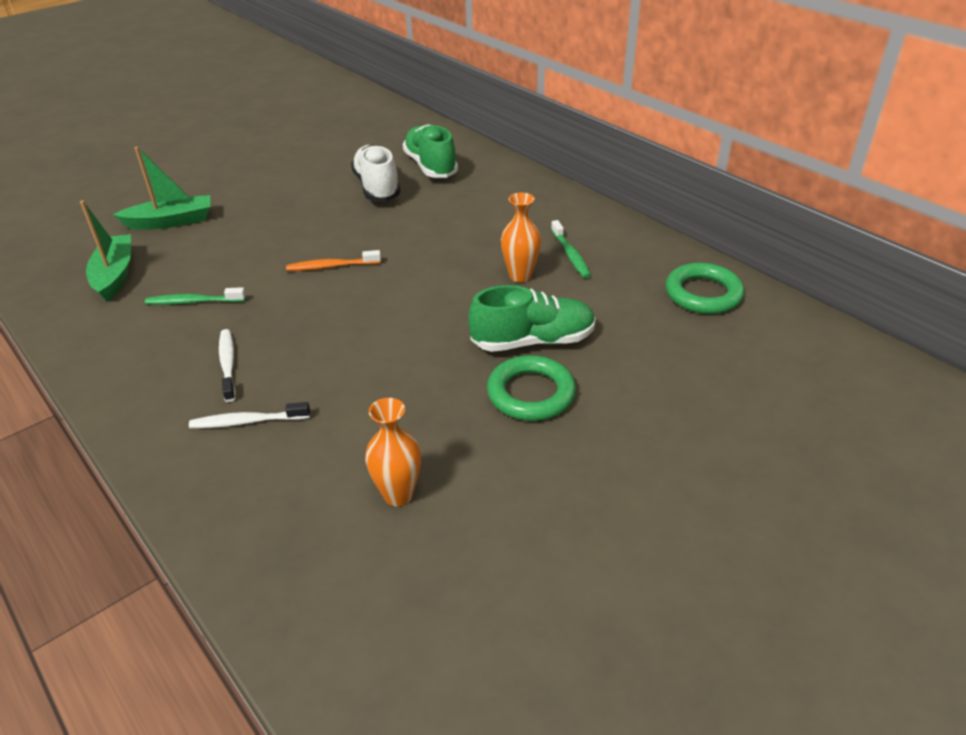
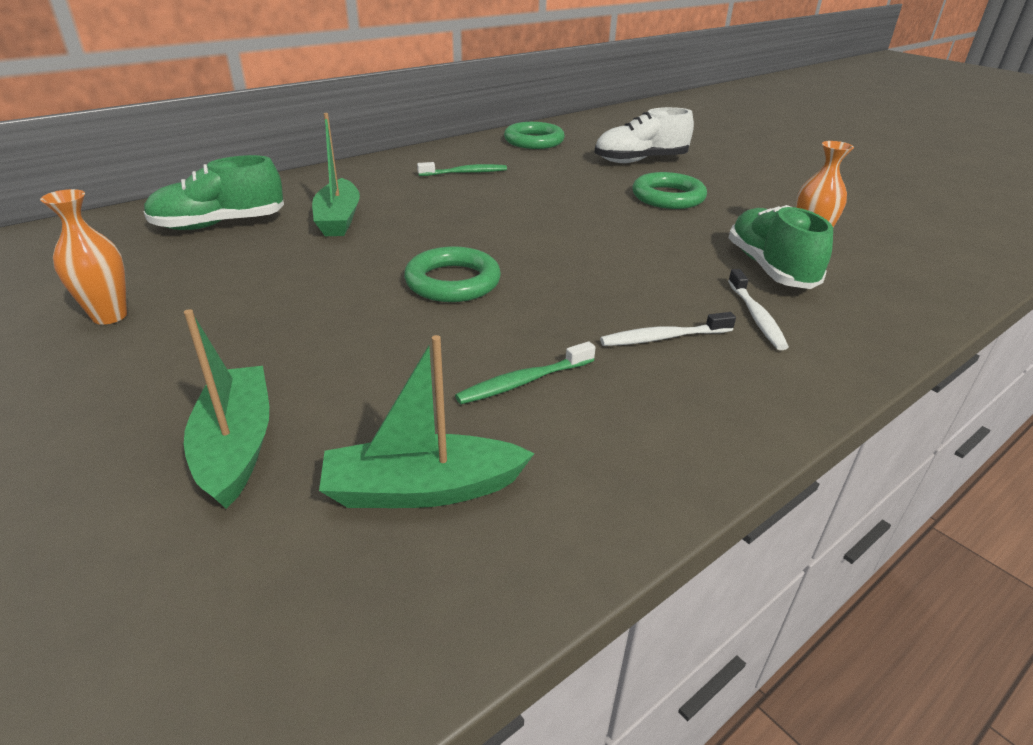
camera: 90 degrees left, 5 degrees down
(193, 302) = (523, 382): green toothbrush -> green toothbrush turned 60 degrees clockwise
(331, 266) = (453, 282): orange toothbrush -> green ring
(377, 187) = (253, 257): white shoe -> white shoe (640, 161)
(444, 207) = (338, 219): none -> green boat
(520, 276) = (496, 192): orange vase -> orange vase (109, 316)
(533, 341) = (599, 193): green shoe -> green shoe (770, 268)

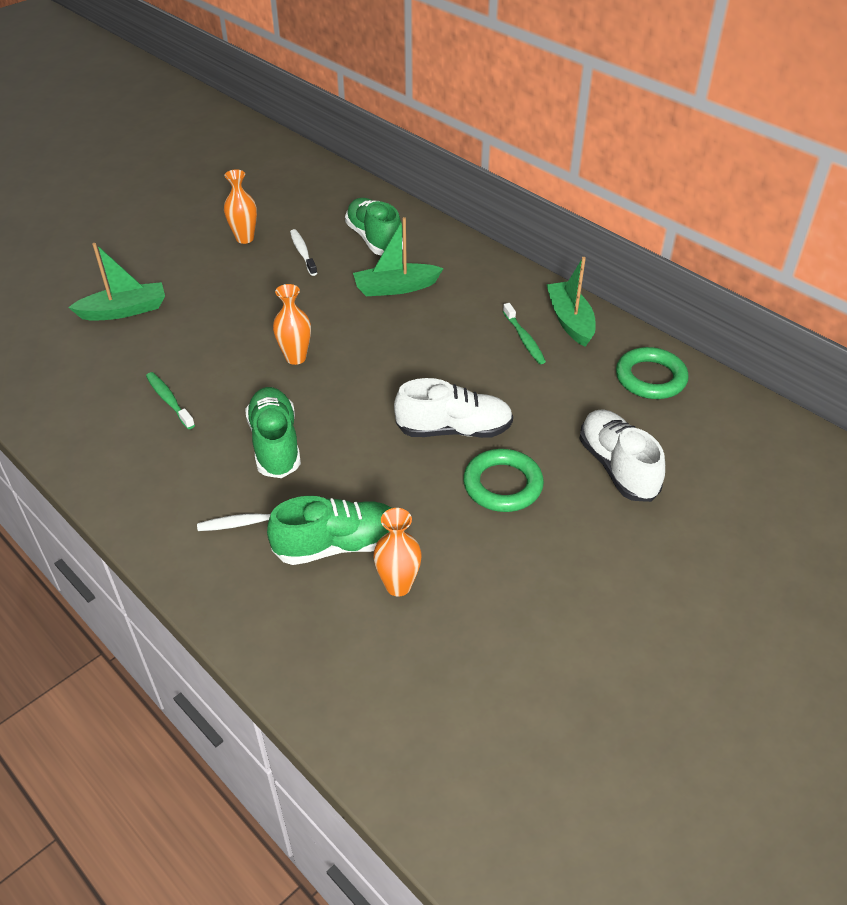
camera: 85 degrees right, 10 degrees up
(422, 489) = (83, 373): green boat -> green boat (570, 321)
(453, 282) = (295, 358): green ring -> orange vase
(595, 209) = (454, 430): none -> white shoe
(620, 298) = (275, 444): none -> green shoe
(663, 338) = (218, 465): white toothbrush -> white toothbrush (303, 252)

